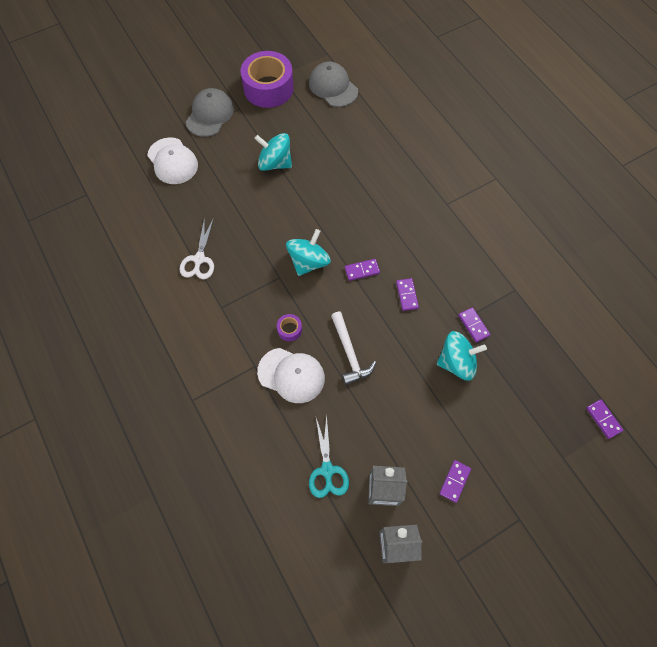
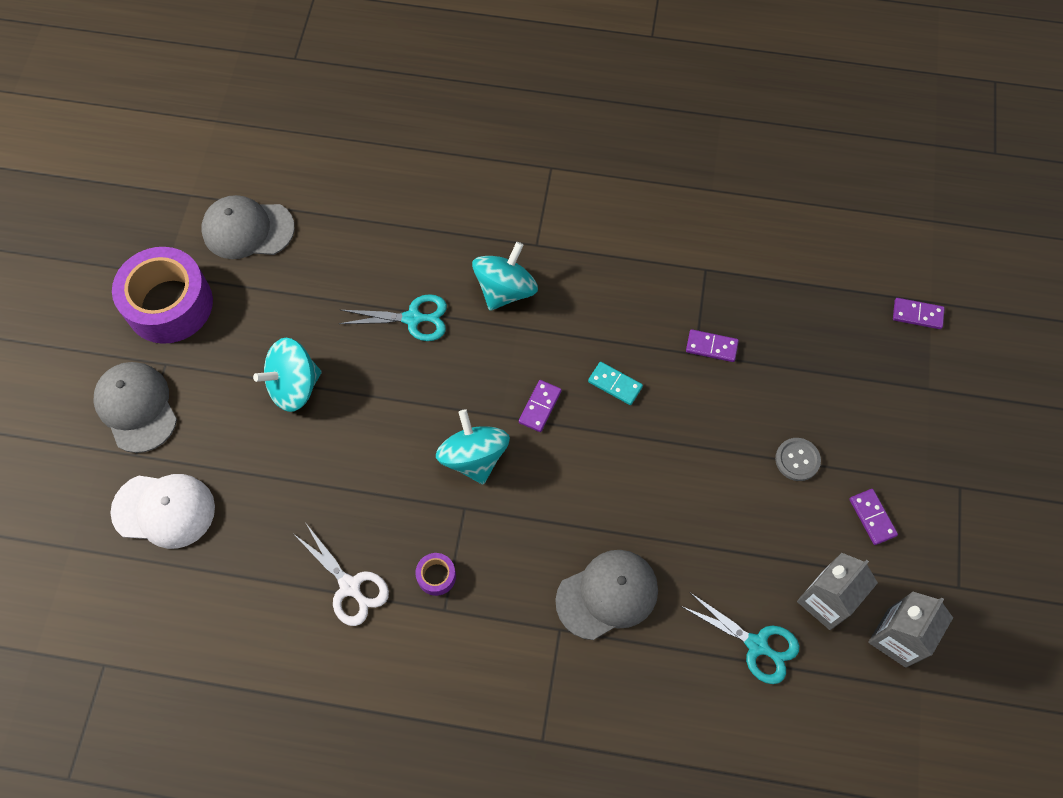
camera: 50 degrees left, 0 degrees up
(289, 329) = (546, 551): purple tape -> purple tape (436, 576)
(291, 375) = (607, 595): white cap -> grey cap
(349, 353) = (634, 505): white hammer -> none
(354, 182) = (412, 318): none -> turquoise scissors
(407, 295) = (615, 384): purple domino -> turquoise domino
(451, 416) = (797, 460): none -> grey button
(456, 362) = (740, 401): turquoise spinning top -> turquoise spinning top (505, 290)

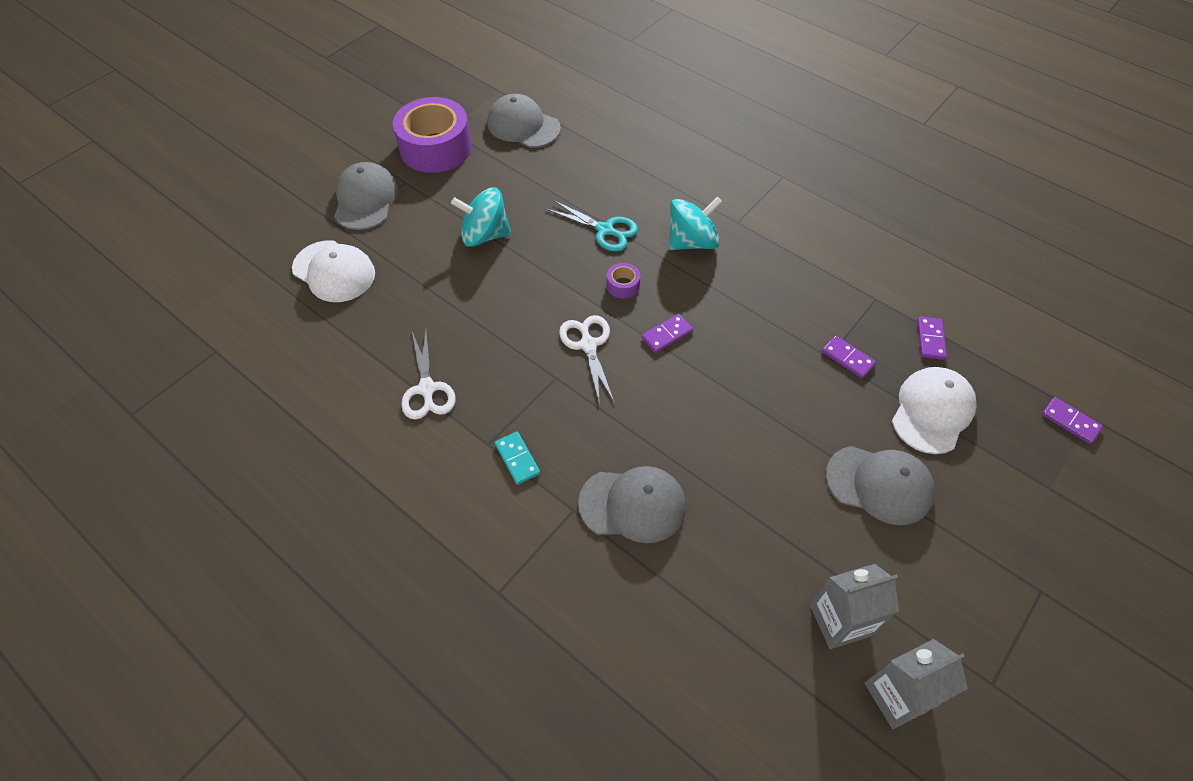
camera: 30 degrees right, 10 degrees down
(436, 576) = (499, 416): purple tape -> purple tape (623, 285)
(474, 457) = (588, 345): turquoise spinning top -> white scissors
(615, 384) = (742, 347): turquoise domino -> turquoise domino (517, 459)
(756, 645) = (747, 622): turquoise scissors -> none
(797, 460) = (879, 484): grey button -> grey cap
(806, 364) = (932, 411): none -> white cap
(872, 517) = (930, 571): purple domino -> purple domino (930, 339)

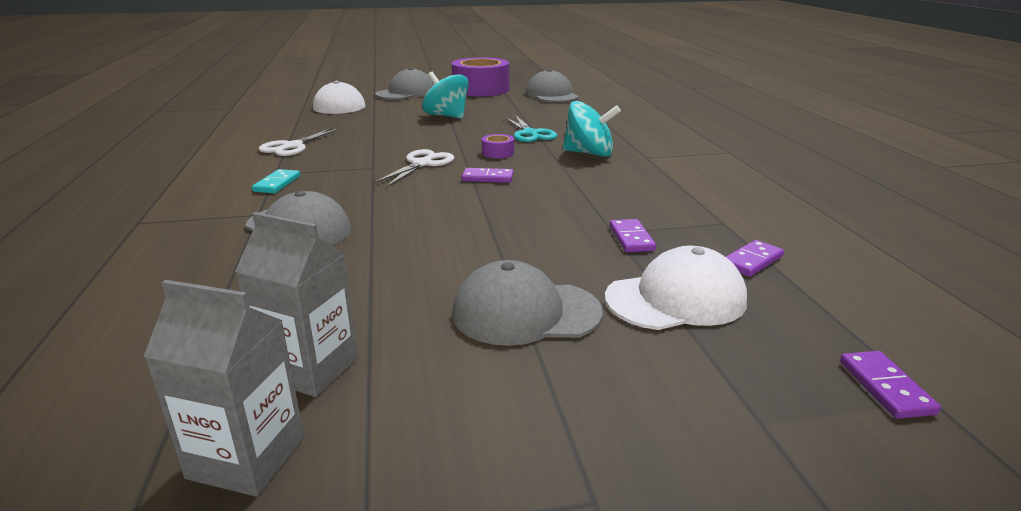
camera: 40 degrees right, 30 degrees down
(879, 484) = (526, 313): grey cap -> grey cap turned 120 degrees clockwise

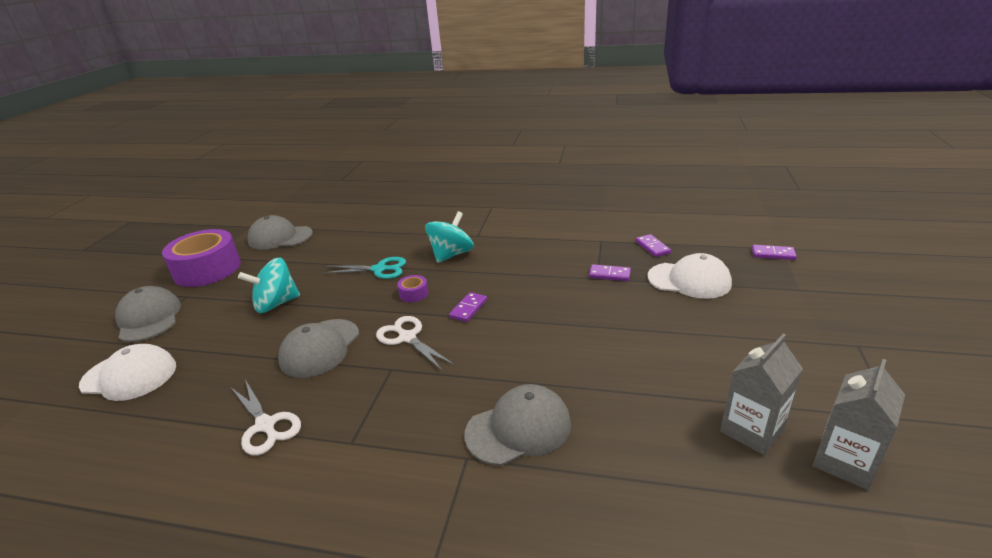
camera: 65 degrees left, 5 degrees up
(277, 184) = (387, 441): turquoise domino -> none
(526, 313) = (695, 332): grey cap -> grey cap (320, 348)
(676, 299) = (689, 280): white cap -> white cap turned 105 degrees clockwise

